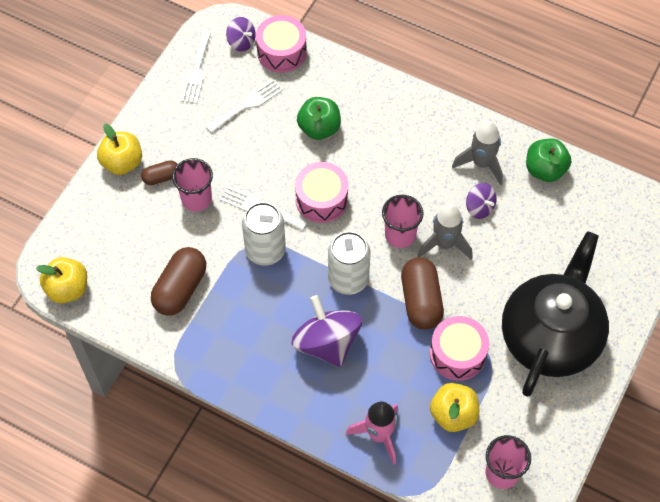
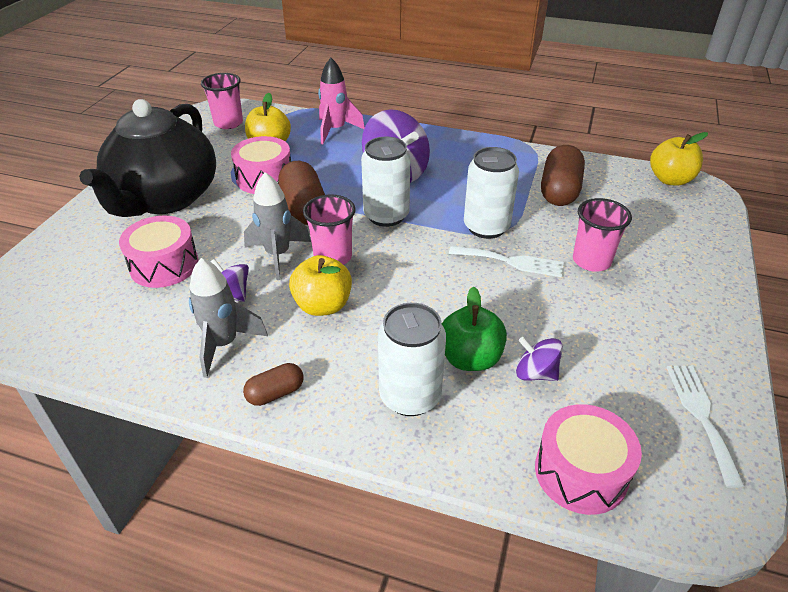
camera: 170 degrees right, 20 degrees down
(122, 163) = (709, 284): yellow apple -> yellow apple (323, 305)
(161, 177) = (649, 276): brown capsule -> brown capsule (275, 393)
(241, 42) = (661, 480): purple spinning top -> purple spinning top (535, 373)
(247, 105) = (591, 376): white fork -> none
(321, 199) = (438, 278): pink drum -> pink drum (164, 265)
(364, 108) = (410, 396): none -> white can
(545, 170) = (129, 348): green apple -> none

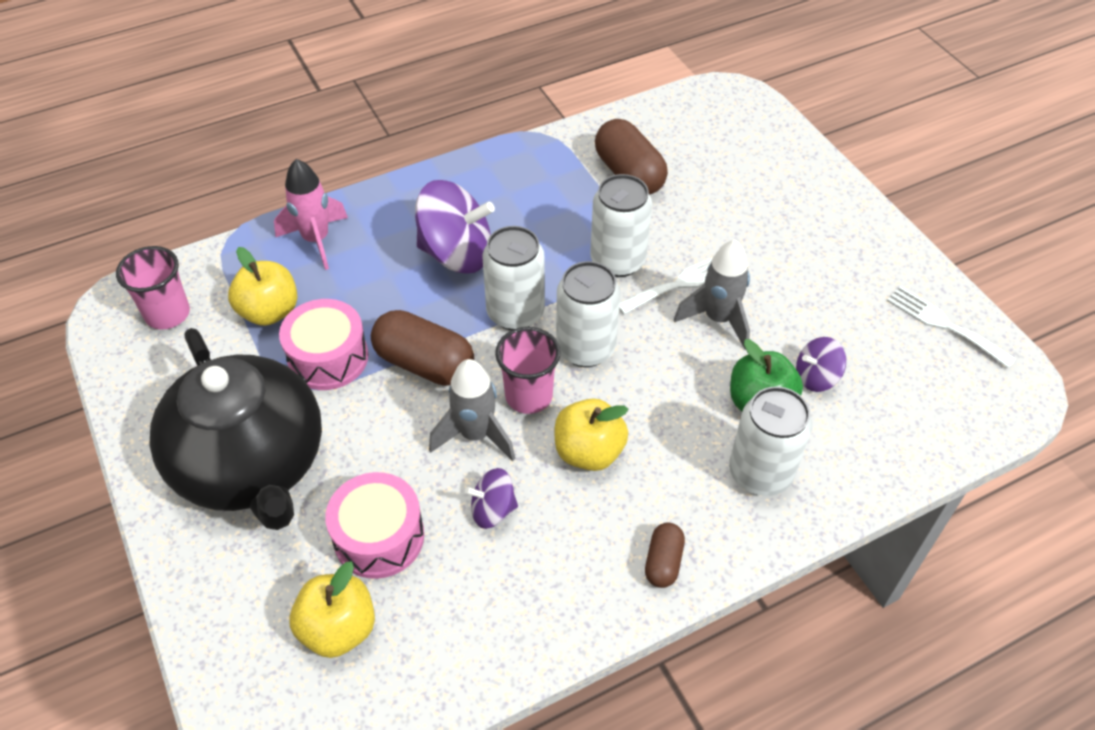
camera: 45 degrees left, 10 degrees up
(224, 344) = (559, 560): grey rocket -> grey rocket (718, 319)
(400, 256) = (585, 348): none -> white can
(580, 472) = (926, 432): pink drum -> none
(591, 261) = (737, 236): pink cup -> none
(670, 179) = (700, 99): yellow apple -> yellow apple (338, 629)

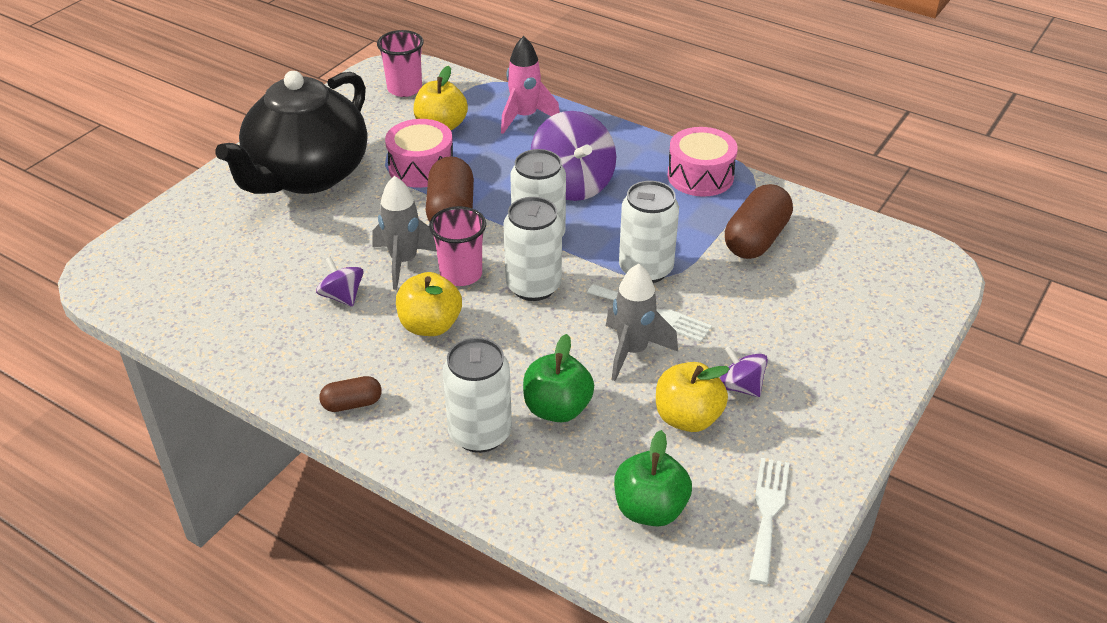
camera: 60 degrees right, 10 degrees down
(338, 629) = (203, 265): yellow apple -> yellow apple (687, 418)
(379, 537) = (285, 252): pink drum -> pink drum (700, 176)
(816, 377) = (618, 437): purple spinning top -> purple spinning top (740, 387)
(907, 394) = (650, 509): none -> green apple

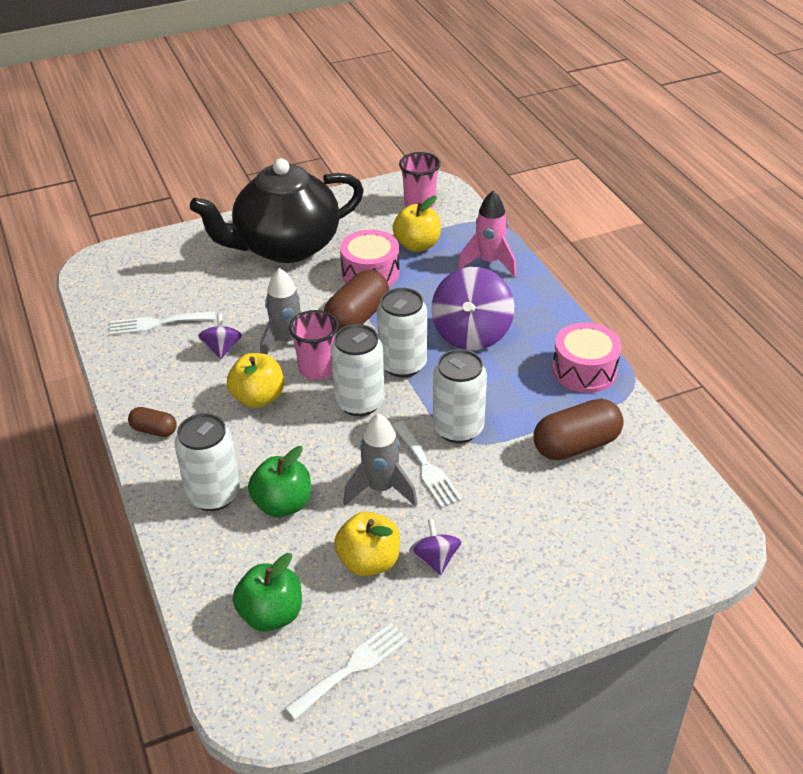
camera: 35 degrees right, 0 degrees up
(242, 301) = (157, 323): none -> white fork

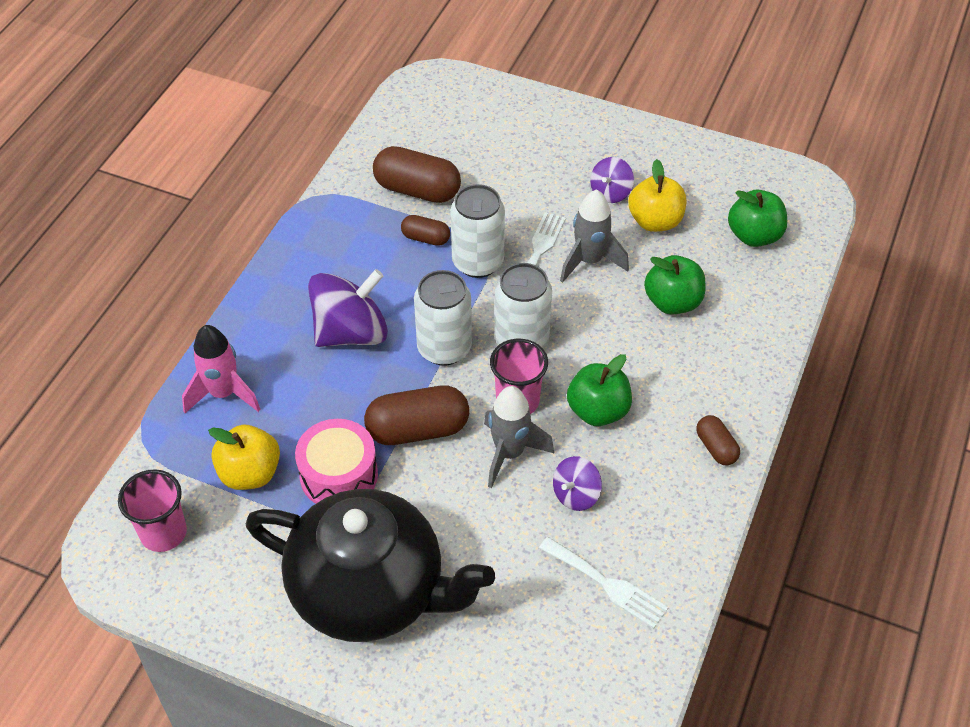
camera: 135 degrees left, 10 degrees up
(213, 495) = (717, 348): white can -> none
(258, 398) = (598, 411): yellow apple -> green apple
(352, 668) = (732, 173): white fork -> none
(516, 417) = (426, 238): none -> brown capsule
(584, 370) = (322, 233): pink drum -> none

